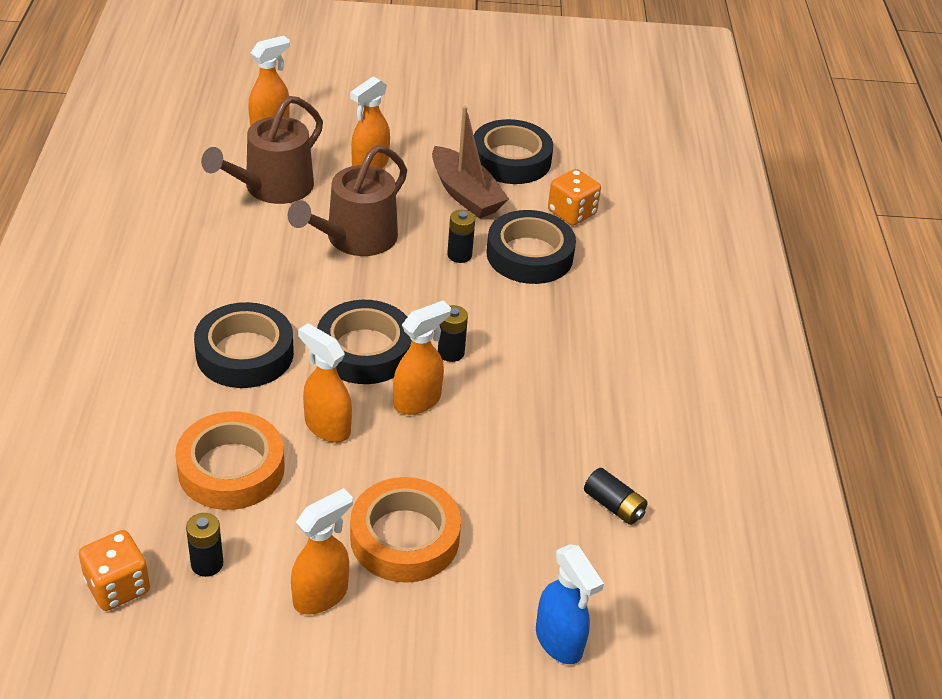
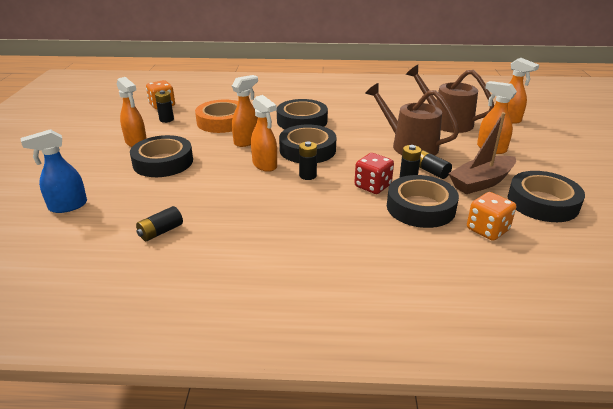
camera: 95 degrees right, 10 degrees down
(404, 537) = (163, 162): orange tape -> black tape
(437, 231) = (431, 171): none -> black battery
(479, 290) = (372, 186): none -> red dice

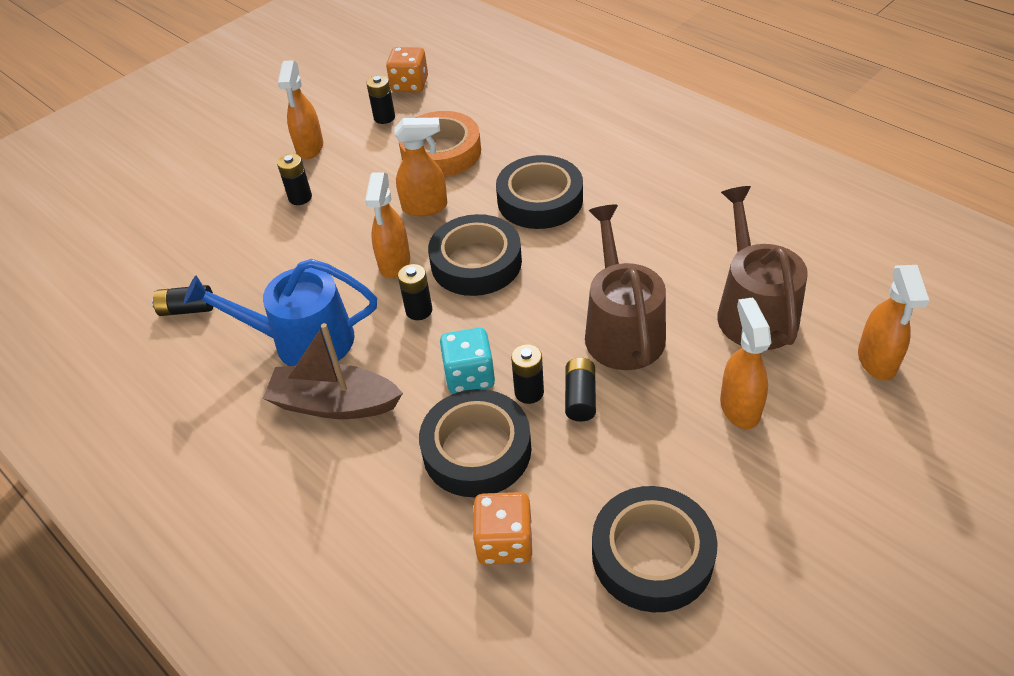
camera: 45 degrees right, 15 degrees up
(67, 206) = (155, 221): blue spray bottle -> none
(163, 162) = (300, 198): black tape -> black battery
(262, 212) = (303, 341): none -> blue watering can
(372, 186) = (469, 376): red dice -> turquoise dice
(481, 182) = (620, 461): brown boat -> brown boat (334, 404)

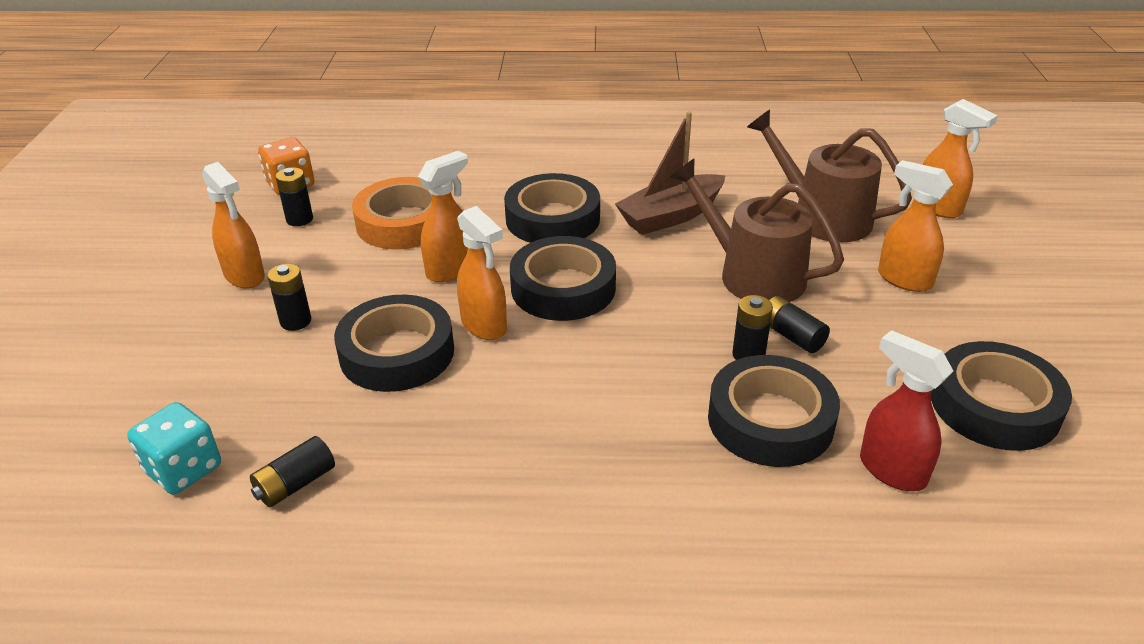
camera: 45 degrees left, 10 degrees down
(303, 341) = (481, 435): blue watering can -> none
(326, 253) = (397, 353): none -> black tape
(334, 404) = (592, 466): brown boat -> brown boat (670, 216)
(419, 310) = (563, 349): black battery -> none
(469, 376) = (683, 372): turquoise dice -> turquoise dice (183, 469)
(504, 542) = (891, 470): orange dice -> red spray bottle

